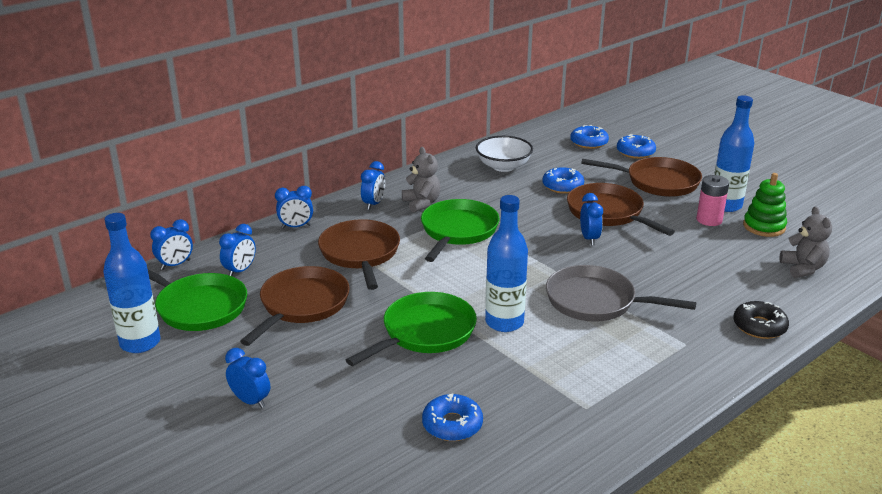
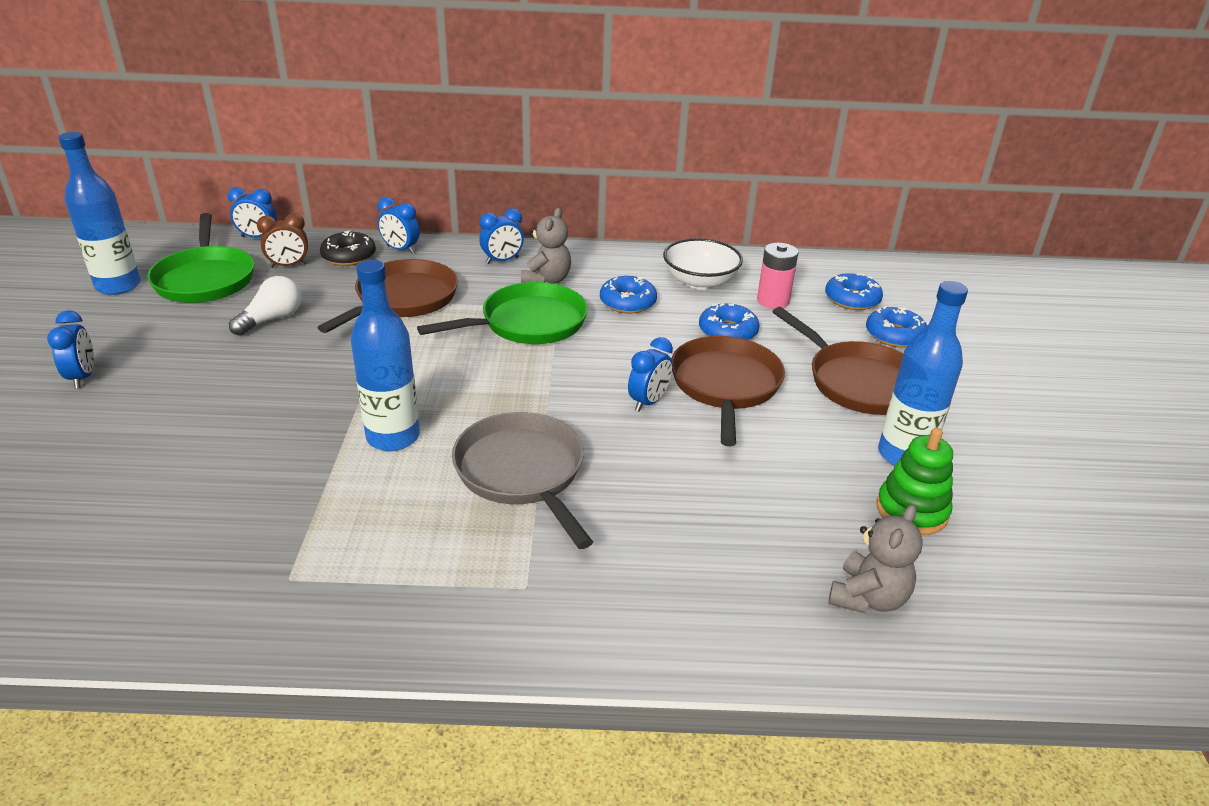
camera: 40 degrees right, 5 degrees up
(240, 271) = (288, 265): blue clock -> brown clock
(302, 305) = (272, 319): brown pan -> white light bulb
(425, 333) = (310, 402): green pan -> none
(452, 424) = (157, 504): blue donut -> blue donut (627, 302)
(709, 220) = (844, 460): pink battery -> pink battery (773, 301)
(759, 326) = (657, 630): black donut -> black donut (349, 256)

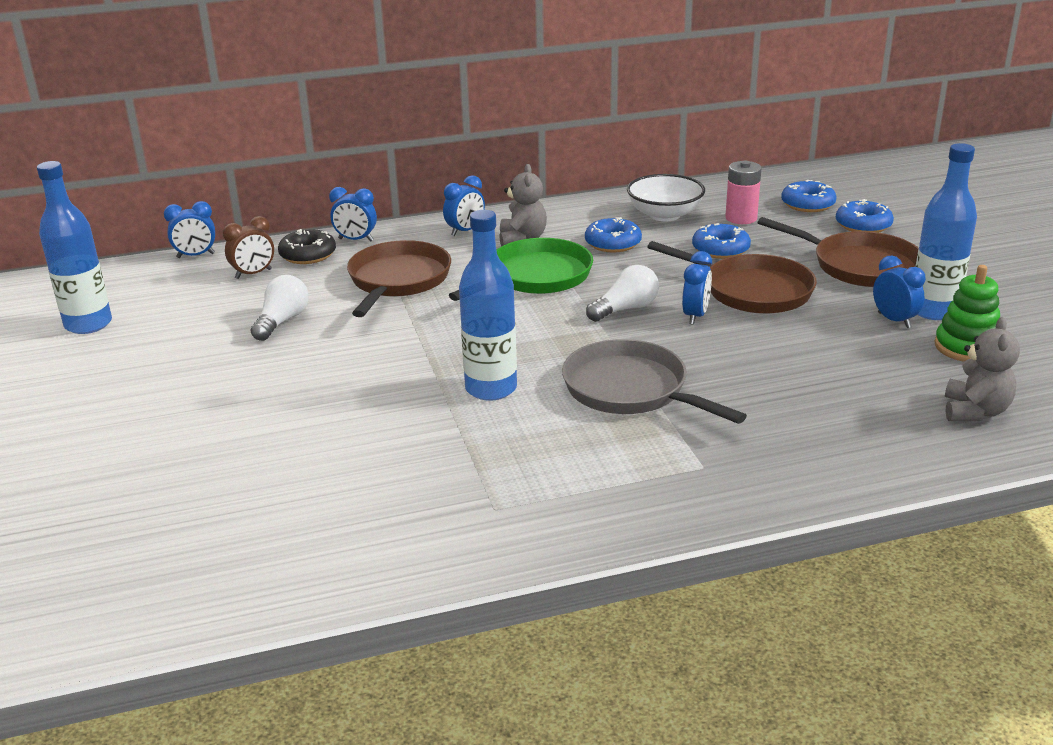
camera: 15 degrees left, 5 degrees down
(83, 377) = (135, 406): blue clock -> blue clock (894, 320)
(205, 279) = (176, 301): green pan -> none
(586, 378) = (625, 309): none -> white light bulb
(725, 386) = (751, 291): brown pan -> brown pan turned 135 degrees clockwise

